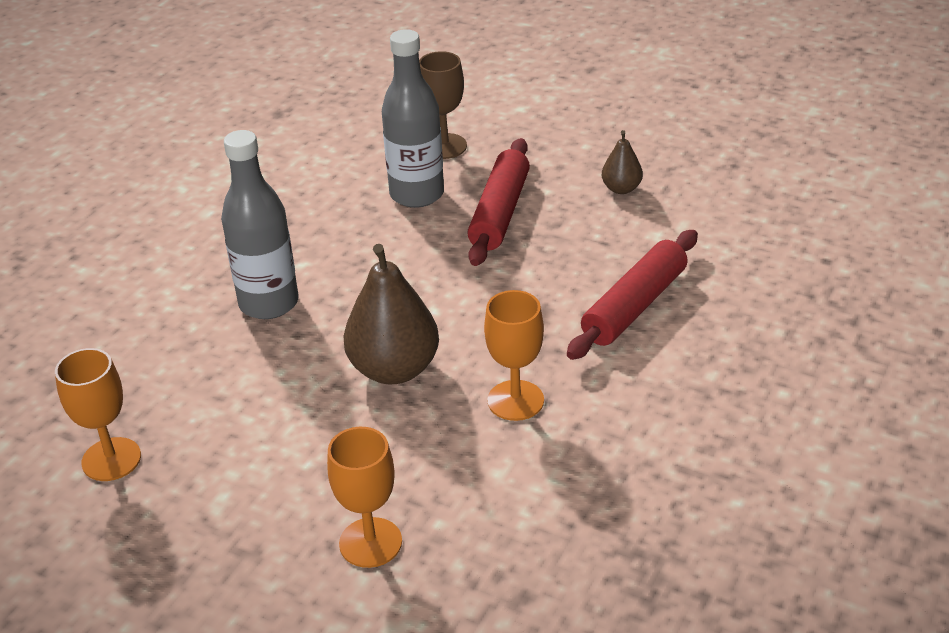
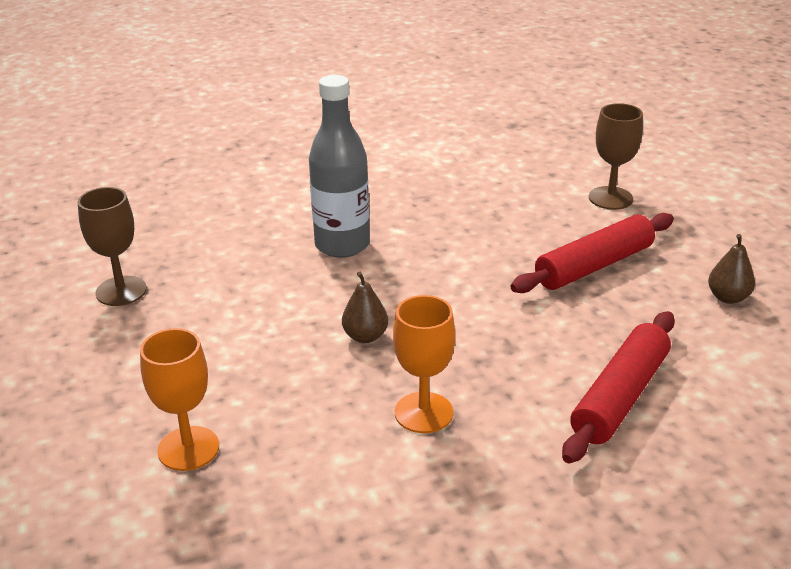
camera: 40 degrees right, 5 degrees down
(111, 459) = (121, 291): orange goblet -> brown goblet
(394, 369) = (365, 336): brown pear -> brown pear, size x0.51
(417, 194) = (544, 222): grey bottle -> none
(634, 306) = (620, 397): red rolling pin -> red rolling pin turned 45 degrees counterclockwise

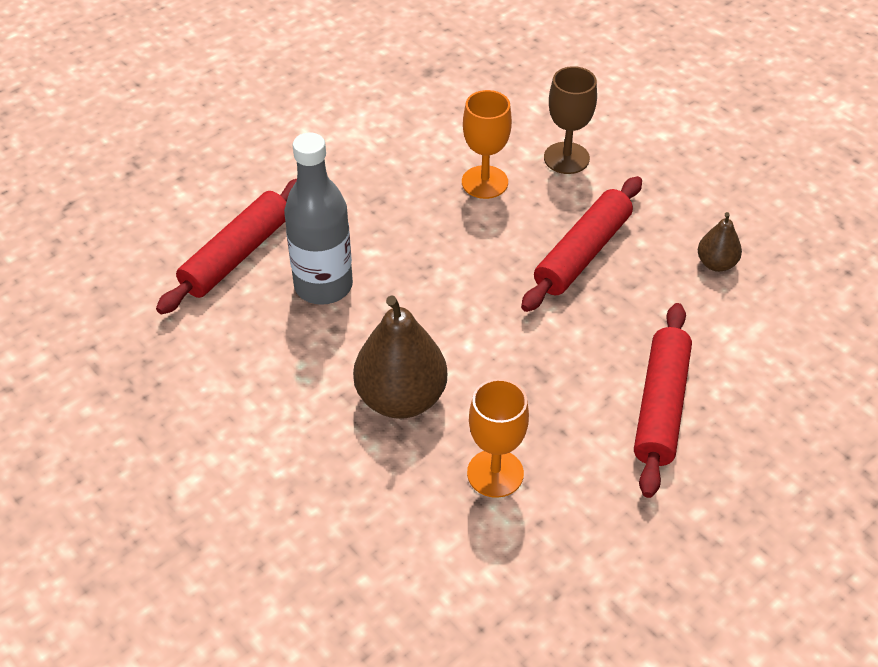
camera: 20 degrees left, 15 degrees up
(121, 291) = (119, 406): brown goblet -> none
(188, 448) = (295, 577): orange goblet -> orange goblet (484, 182)
(281, 212) = (237, 255): none -> red rolling pin
(365, 336) = (401, 398): brown pear -> brown pear, size x1.96

